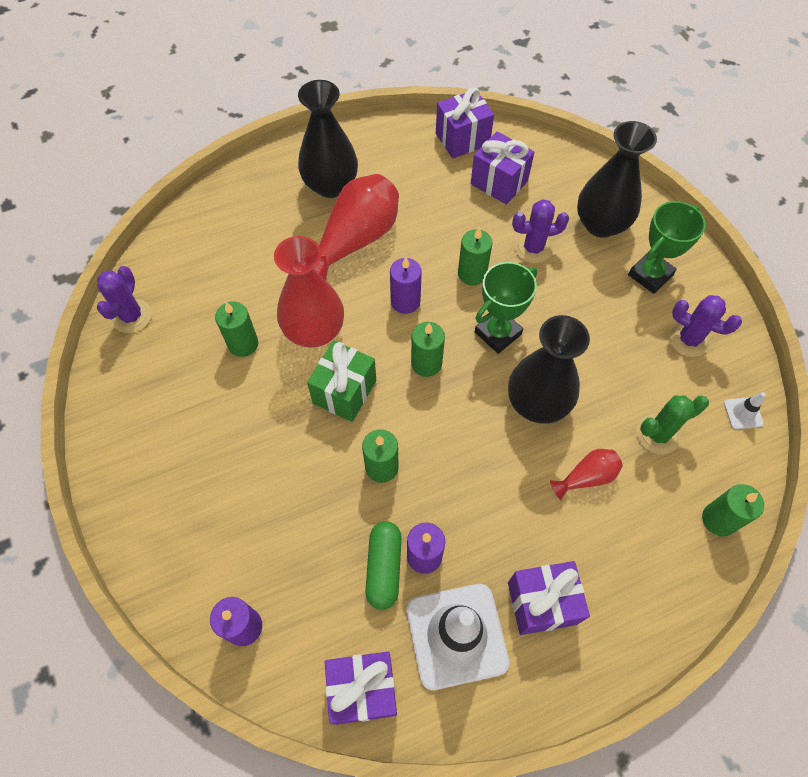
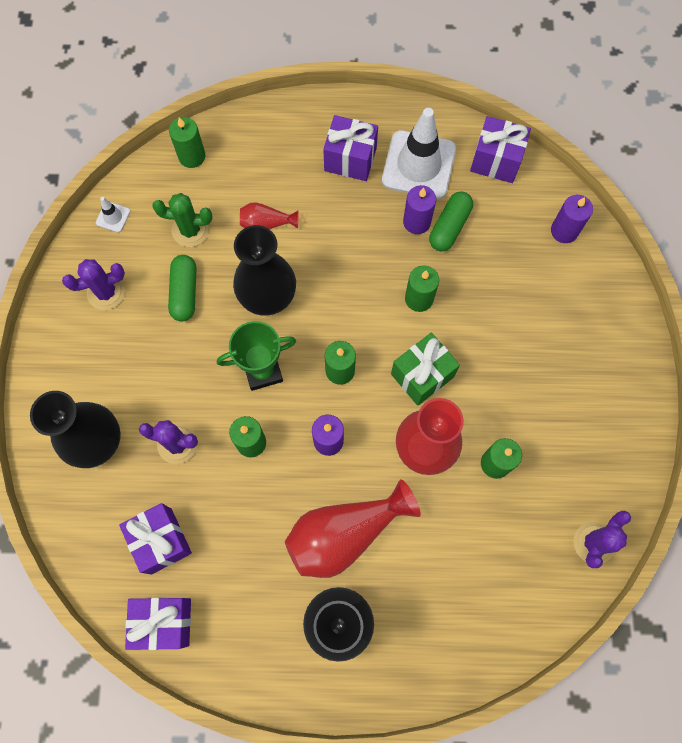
camera: 155 degrees left, 10 degrees up
(617, 371) = (184, 292): none -> green capsule
(650, 275) = (91, 366): green trophy -> none
(689, 339) = (106, 292): purple cactus -> purple cactus turned 75 degrees counterclockwise

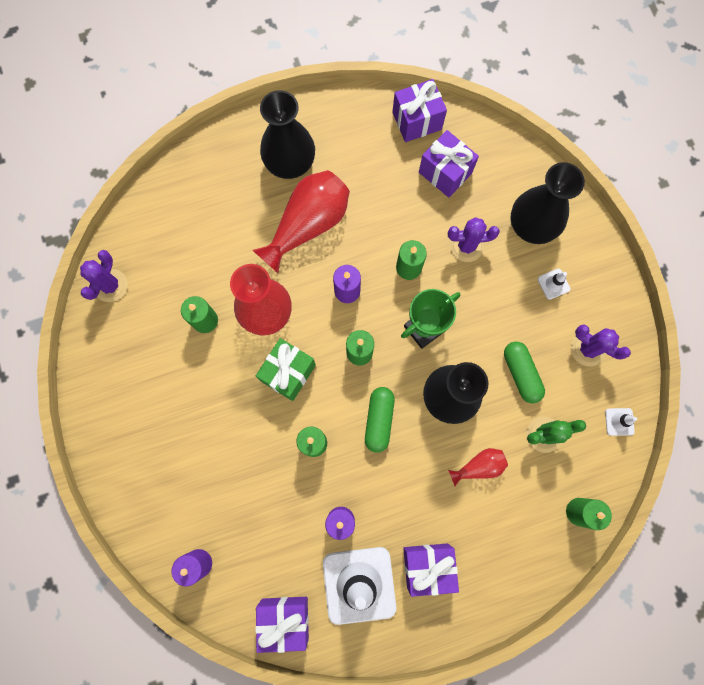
camera: 160 degrees right, 5 degrees up
(105, 369) = (553, 284): none -> white traffic cone
(106, 292) = (588, 349): purple cactus -> purple cactus turned 75 degrees clockwise
(449, 227) = (308, 527): green capsule -> green capsule (379, 420)

